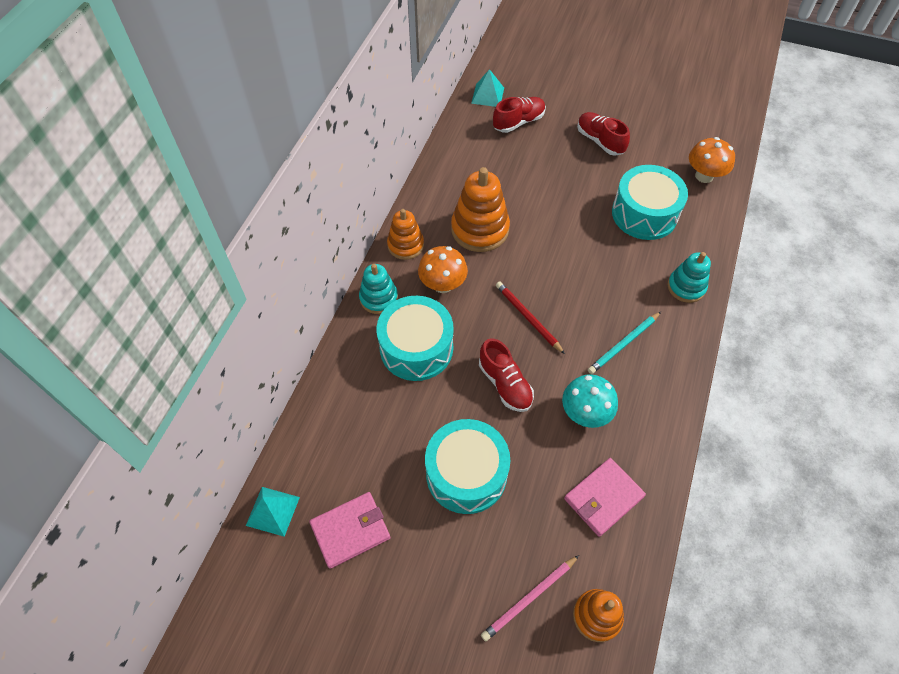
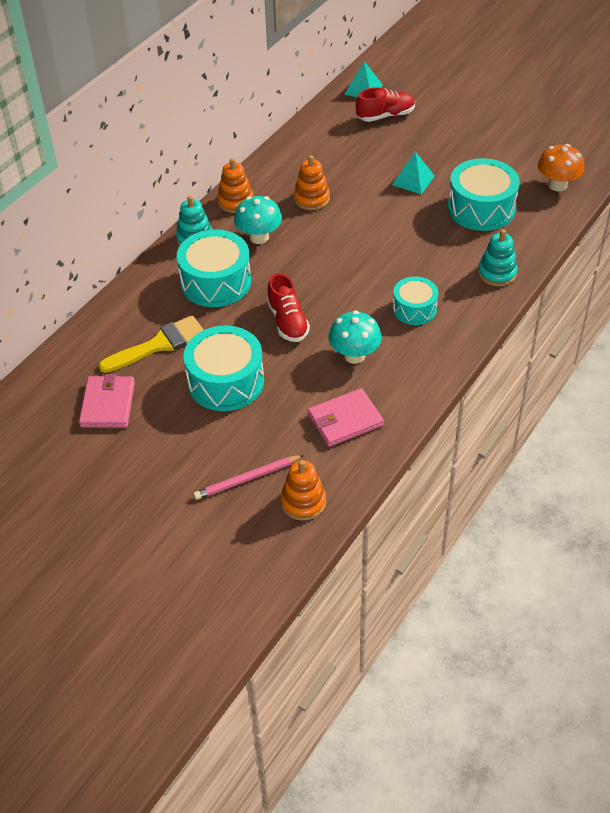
camera: 15 degrees right, 10 degrees down
(272, 511) = (45, 379): turquoise pyramid -> turquoise pyramid (413, 180)
(350, 530) = (108, 404): pink wallet -> pink wallet turned 75 degrees counterclockwise
(382, 439) = (159, 345): none -> yellow brush
(443, 284) = (259, 237): orange mushroom -> turquoise mushroom
(480, 229) = (311, 198): orange stacking toy -> orange stacking toy, size x0.62
(528, 318) = (330, 275): red pencil -> none
(600, 141) = (462, 142): red shoe -> none
(623, 344) = (414, 309): turquoise pencil -> turquoise drum

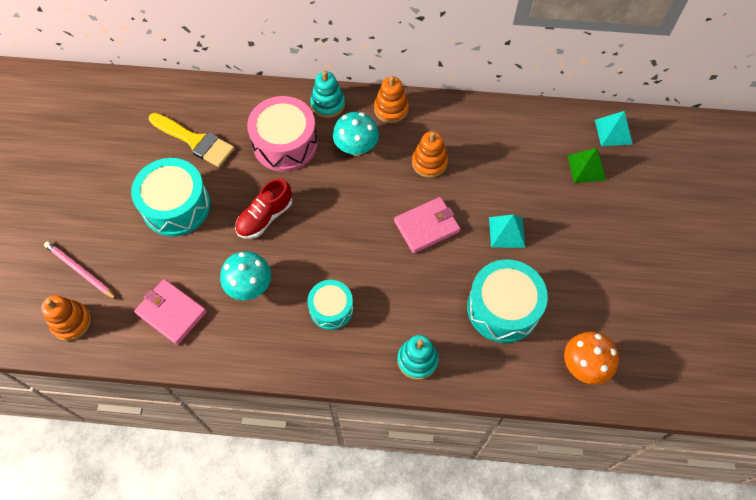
camera: 60 degrees right, 15 degrees up
(108, 404) = (118, 141): pink wallet -> pink wallet (427, 226)
(216, 282) = (285, 143): turquoise drum -> pink drum
(385, 116) = (586, 167): red shoe -> green pyramid

